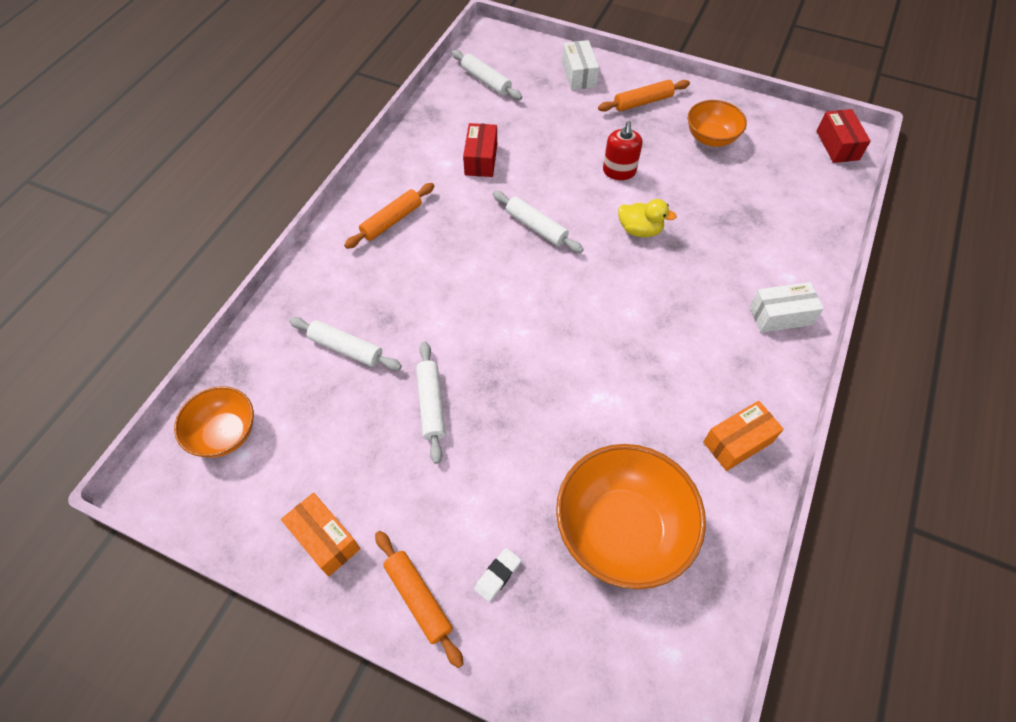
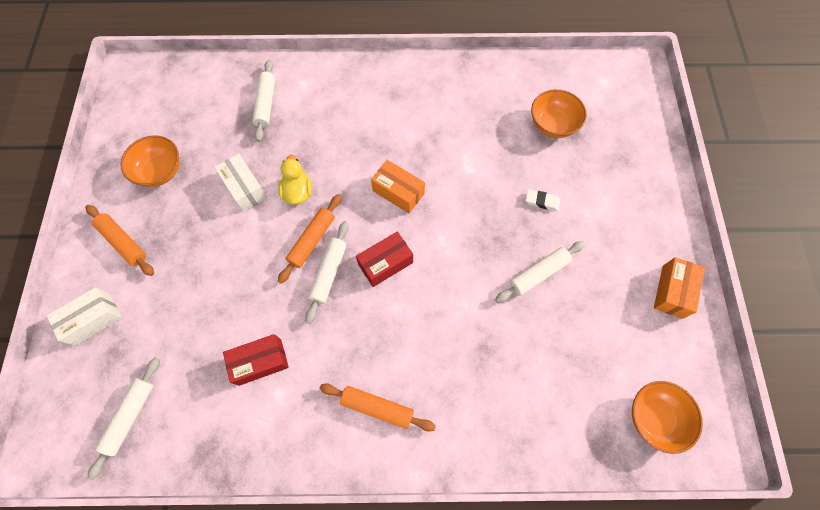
camera: 115 degrees left, 10 degrees up
(346, 349) = (529, 366): white rolling pin -> white rolling pin (266, 104)
(418, 598) = (665, 215): orange rolling pin -> orange rolling pin (312, 240)
(497, 575) = (622, 179): white eraser -> white eraser (542, 201)
(619, 171) = (232, 231): red soap dispenser -> none
(622, 530) = (552, 125): orange bowl -> orange bowl, size x0.58
(737, 442) = (457, 83): orange box -> orange box (398, 192)
(780, 315) = (342, 82): white box -> white box (244, 188)
(837, 145) = (140, 80): red box -> red box (385, 263)

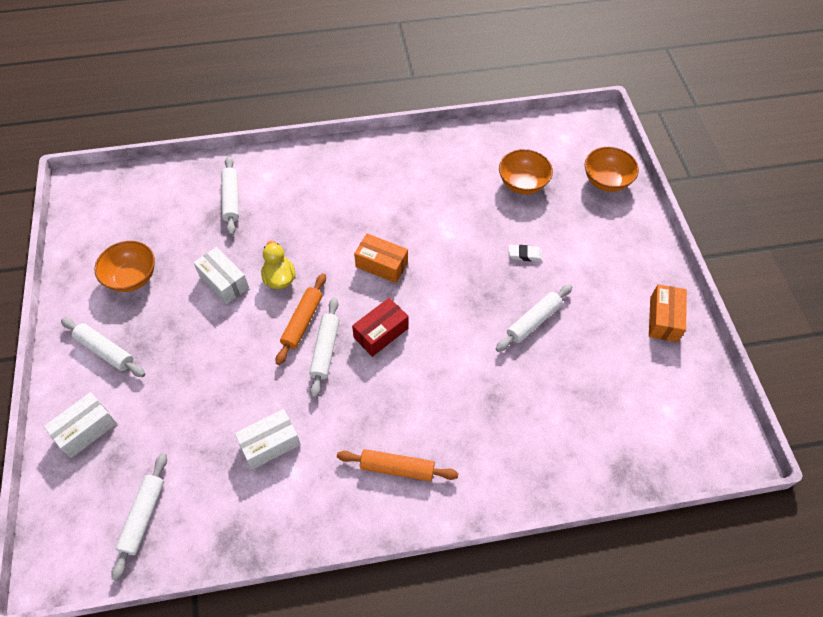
camera: 10 degrees left, 10 degrees down
(123, 242) = (105, 351): orange rolling pin -> white rolling pin
(260, 362) = (270, 444): red box -> white box
(654, 417) = (667, 435): orange bowl -> orange bowl (606, 181)

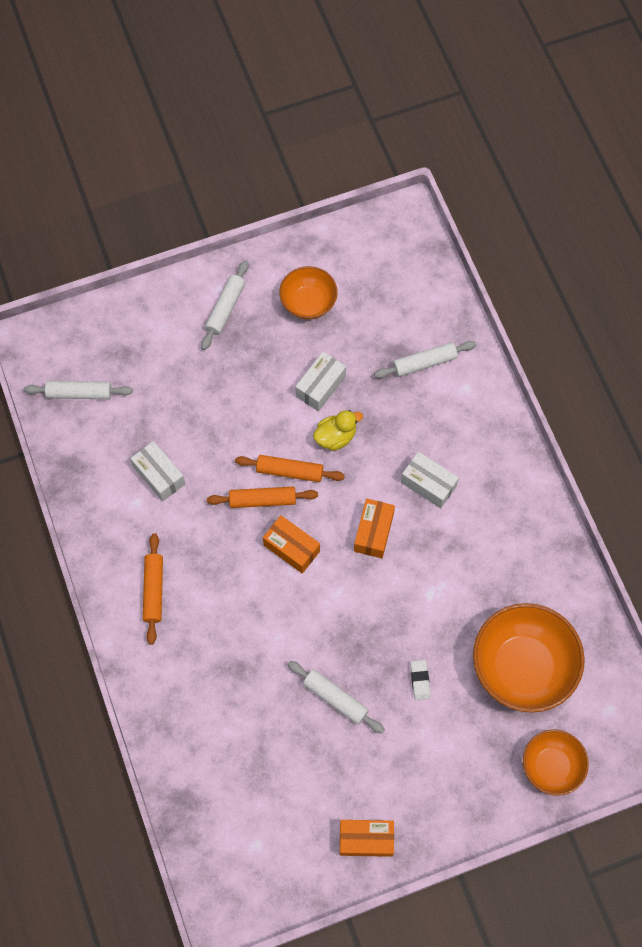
camera: 80 degrees right, 10 degrees up
(86, 430) = (147, 321): white box -> white box (428, 484)
(325, 350) = (262, 500): white rolling pin -> orange rolling pin
(381, 333) = (291, 548): red box -> orange box
(522, 183) = (522, 667): orange bowl -> orange bowl, size x1.72

